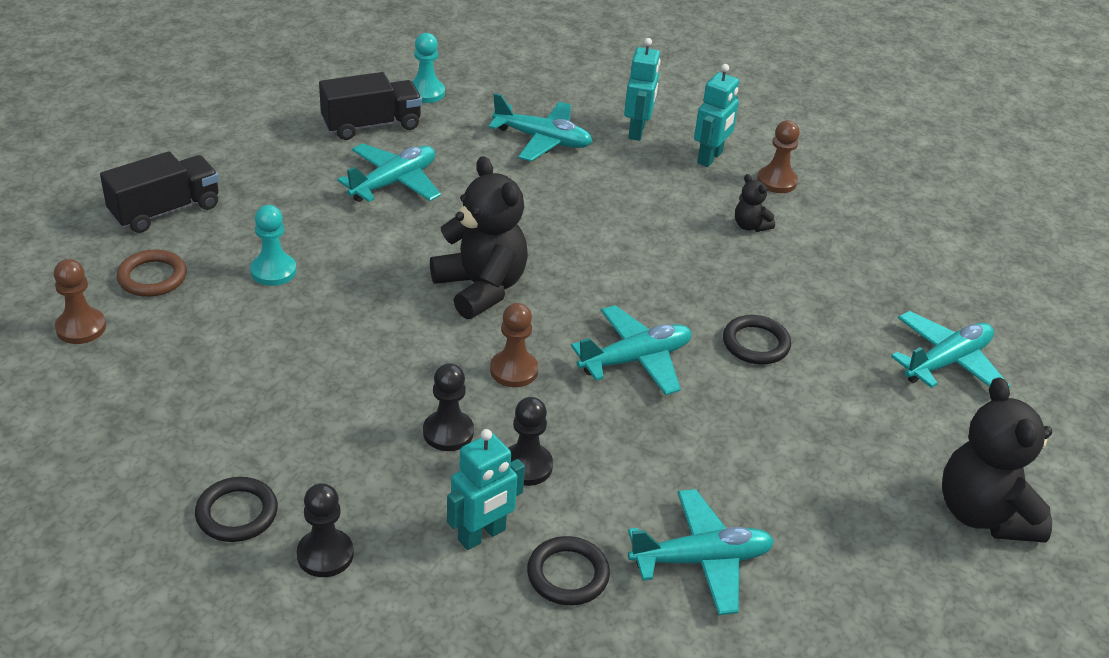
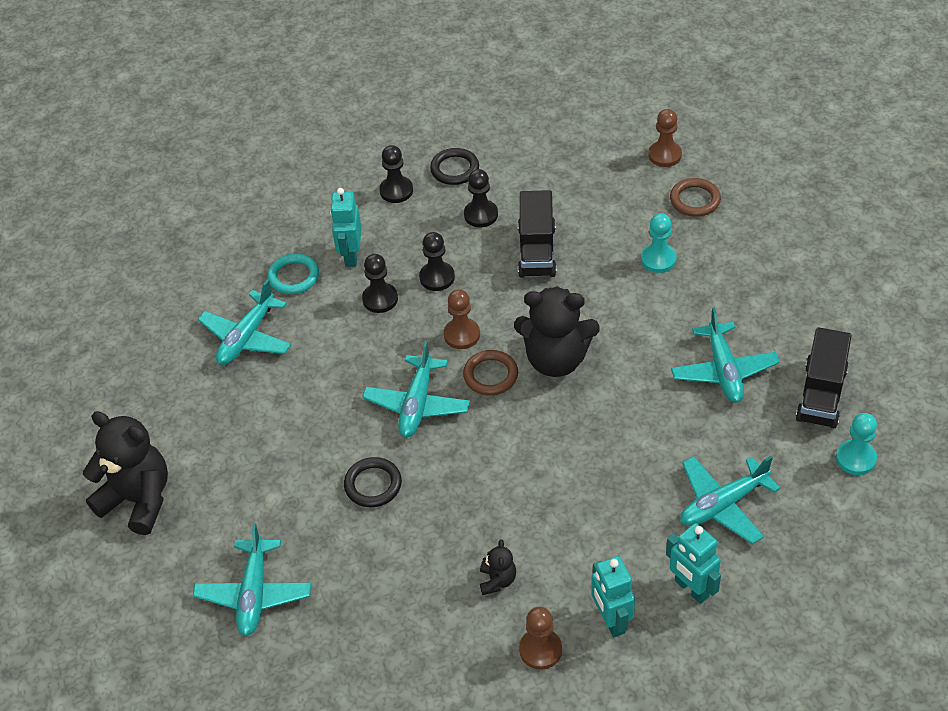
camera: 135 degrees right, 10 degrees up
(165, 211) = (771, 230): black truck -> black truck (537, 251)
(309, 444) = (481, 215): none -> black pawn
(545, 324) = (490, 375): none -> brown ring
(568, 574) = (293, 276): black ring -> turquoise ring
(750, 226) = (497, 580): black teddy bear -> black teddy bear turned 90 degrees clockwise

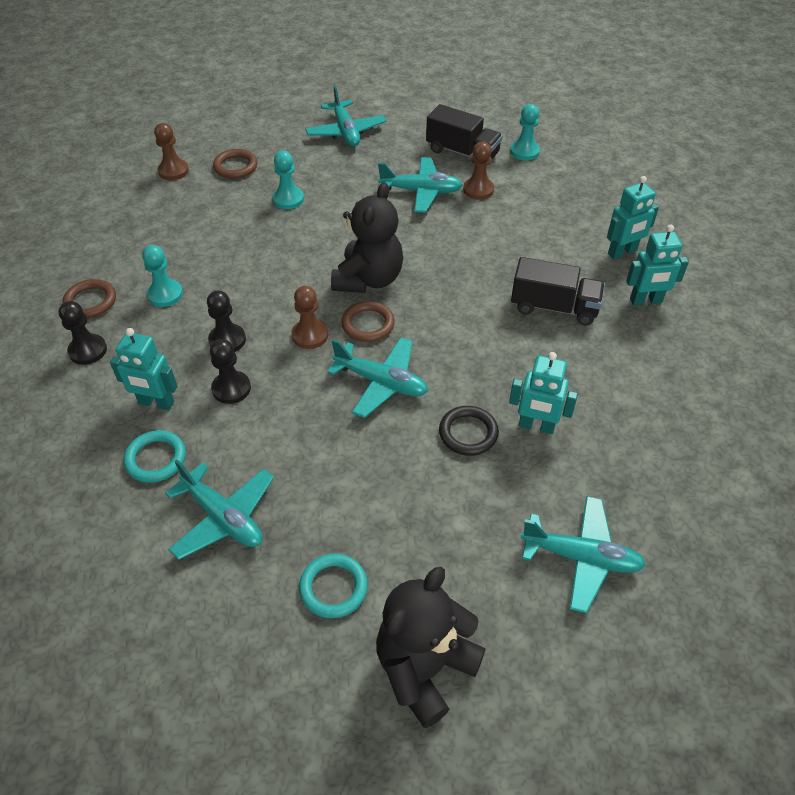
camera: 80 degrees left, 0 degrees up
(196, 425) = (333, 587): none -> turquoise ring
(395, 538) = (536, 426): none -> turquoise robot
(454, 169) = (90, 301): black ring -> brown ring
(481, 215) = (165, 294): black pawn -> turquoise pawn
(497, 580) = (596, 362): black teddy bear -> none
(537, 251) = (235, 266): black truck -> black truck (554, 307)
(540, 650) = (669, 348): brown pawn -> brown pawn (478, 190)
(723, 504) = (548, 220): turquoise plane -> turquoise plane (346, 131)

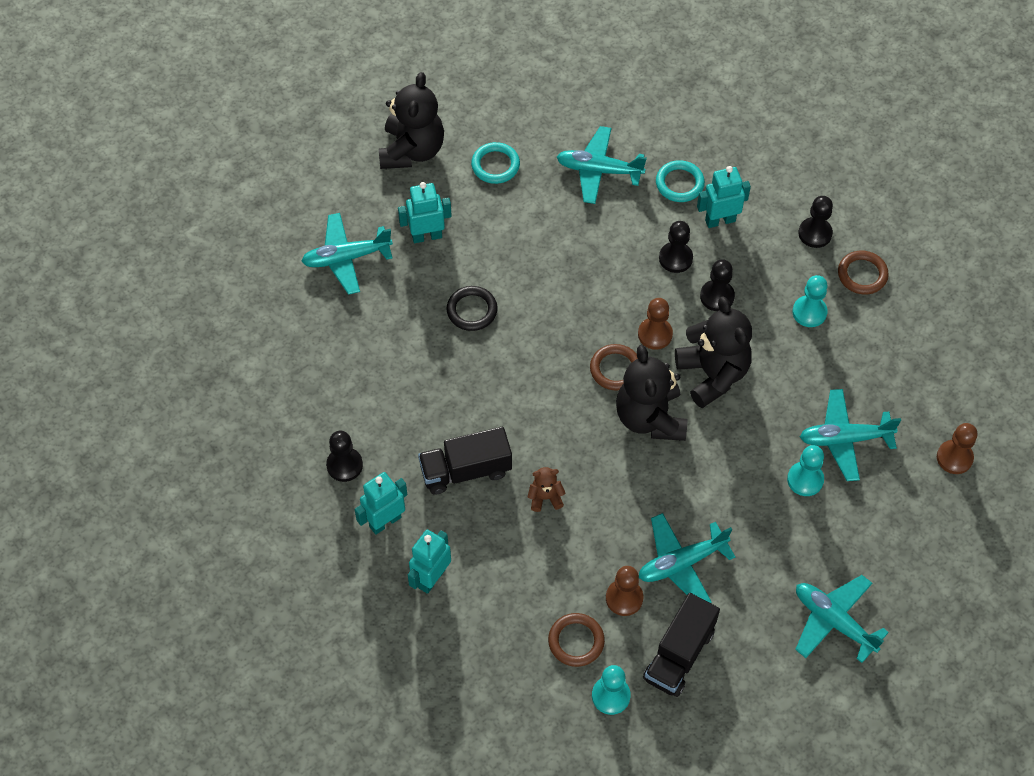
camera: 150 degrees right, 10 degrees up
(235, 167) = (899, 498): brown ring -> brown ring (576, 641)
(290, 286) = (712, 374): none -> black teddy bear
(381, 382) = (565, 320): turquoise plane -> turquoise plane (845, 439)
(462, 152) = (679, 655): black truck -> black truck turned 60 degrees counterclockwise
(496, 264) = (545, 497): none -> brown teddy bear
(536, 426) = (423, 341): turquoise robot -> turquoise robot (427, 236)
(667, 355) = (344, 465): none -> black pawn

